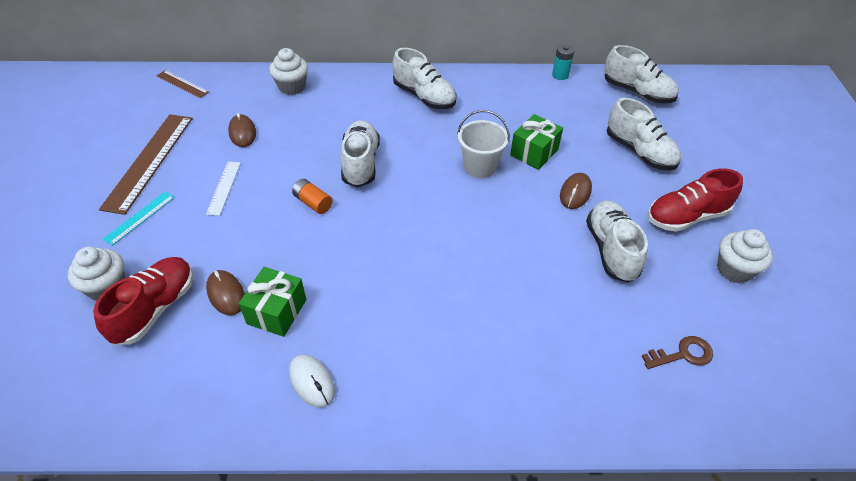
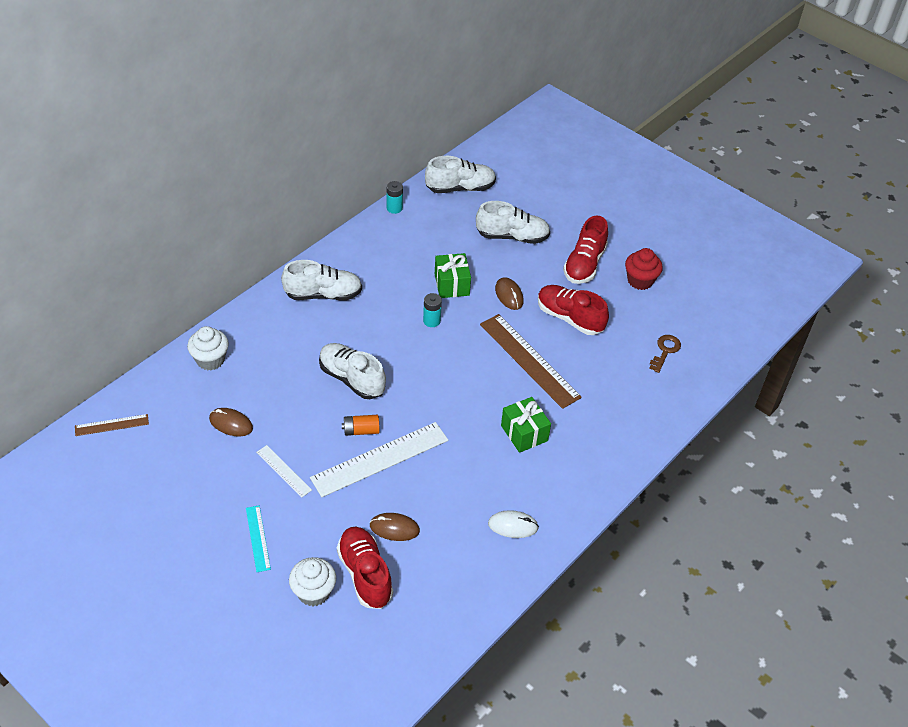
camera: 50 degrees left, 0 degrees up
(149, 161) = (195, 499): brown ruler -> brown ruler (529, 360)
(276, 311) = (439, 510): green gift -> green gift (524, 433)
(295, 233) = (380, 459): none -> white ruler
(480, 166) = (431, 321): white bucket -> turquoise battery
(611, 250) = (569, 318): white shoe -> red shoe
(734, 270) = (640, 281): white cupcake -> red cupcake

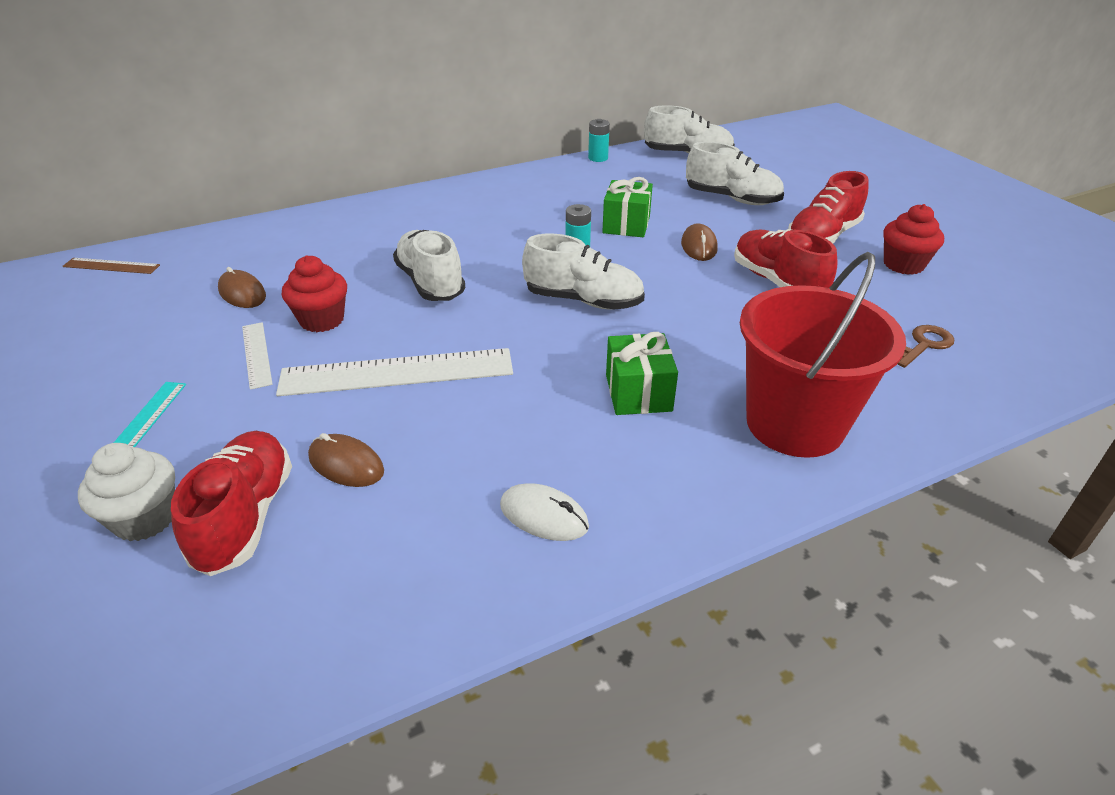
camera: 25 degrees right, 10 degrees down
(210, 360) = (280, 234): white cupcake -> none
(303, 431) = (322, 320): none -> red cupcake
(323, 294) = (460, 207): white shoe -> white shoe (583, 301)
(361, 430) = (398, 336): orange battery -> none
(529, 360) = (693, 313): brown ruler -> none
(613, 430) = (795, 424): none -> red bucket

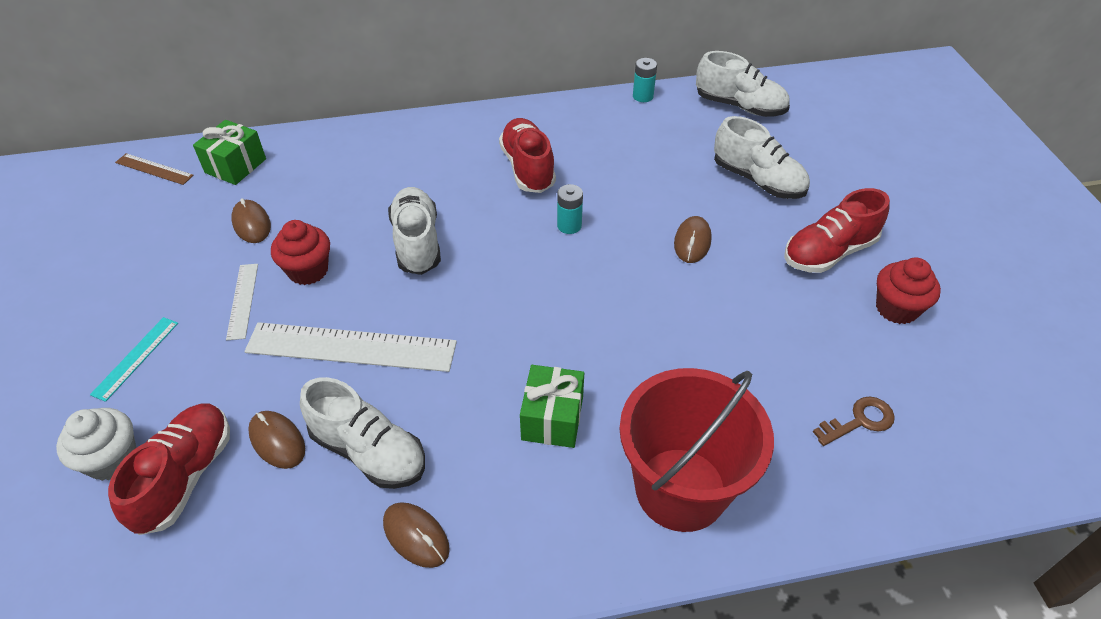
camera: 15 degrees right, 10 degrees up
(544, 515) = (416, 536): white mouse -> brown mouse
(583, 301) = (548, 293): white shoe -> white shoe (369, 451)
(626, 225) = (632, 198): green gift -> green gift (235, 166)
(777, 282) = (750, 306): red shoe -> red shoe (528, 168)

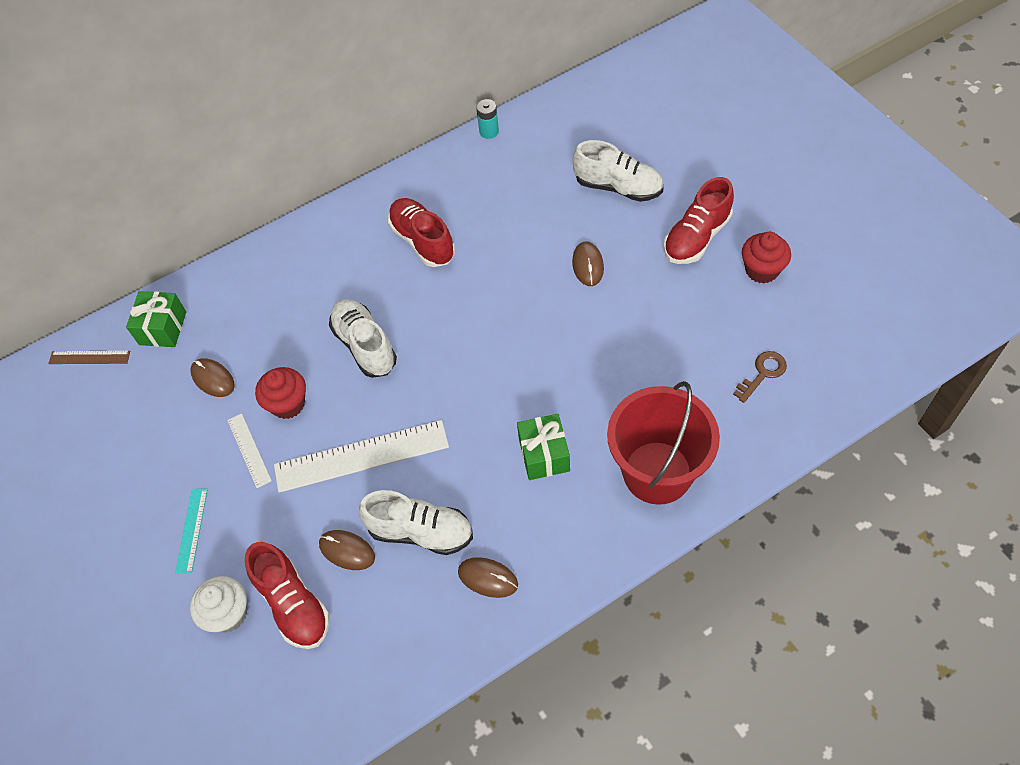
camera: 15 degrees left, 10 degrees up
(185, 477) = (293, 604): red shoe -> red shoe turned 150 degrees clockwise
(569, 225) = (483, 285): turquoise battery -> none
(739, 106) = (576, 115): white shoe -> none

